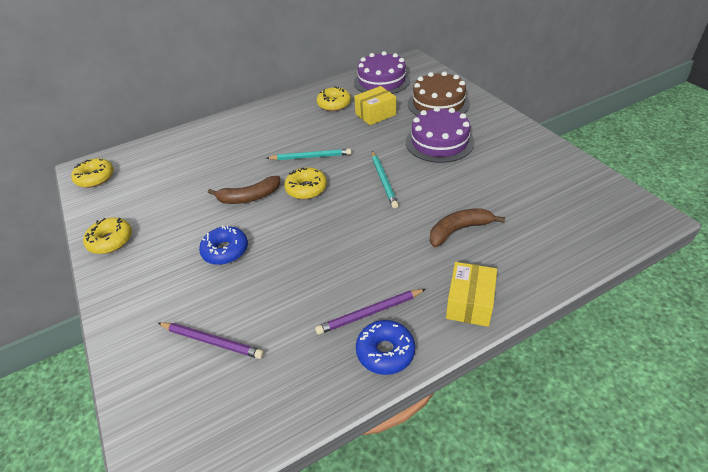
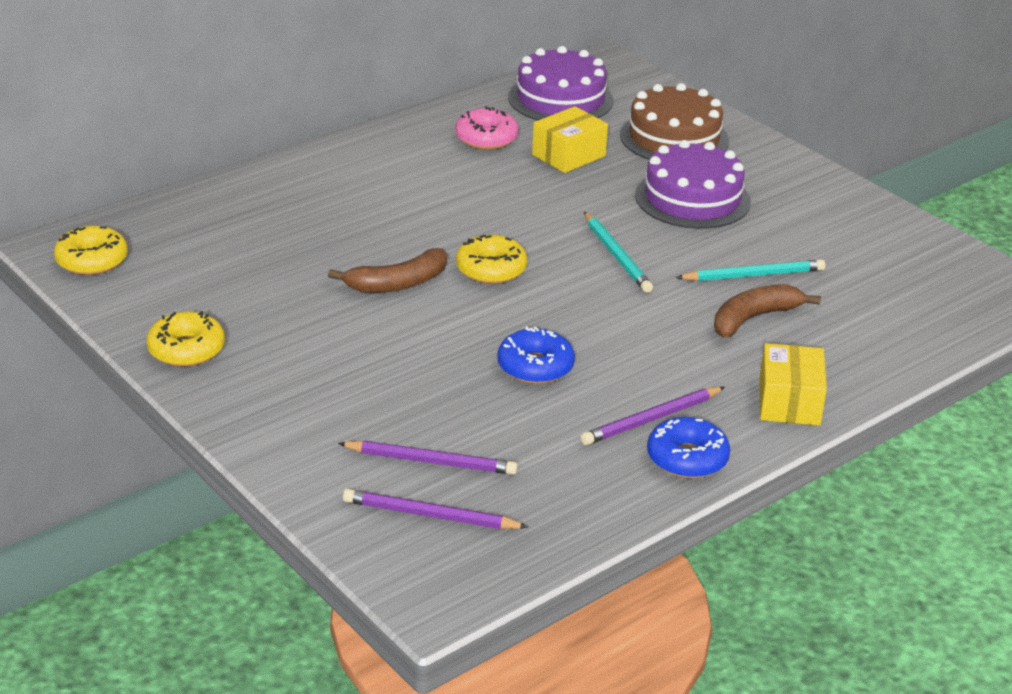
camera: 15 degrees left, 10 degrees down
(191, 393) = (430, 515): none -> purple pencil
(225, 251) = (394, 356): blue donut -> blue donut (535, 367)
(310, 157) = (478, 223): turquoise pencil -> turquoise pencil (753, 275)
(334, 104) = (486, 138): yellow donut -> pink donut

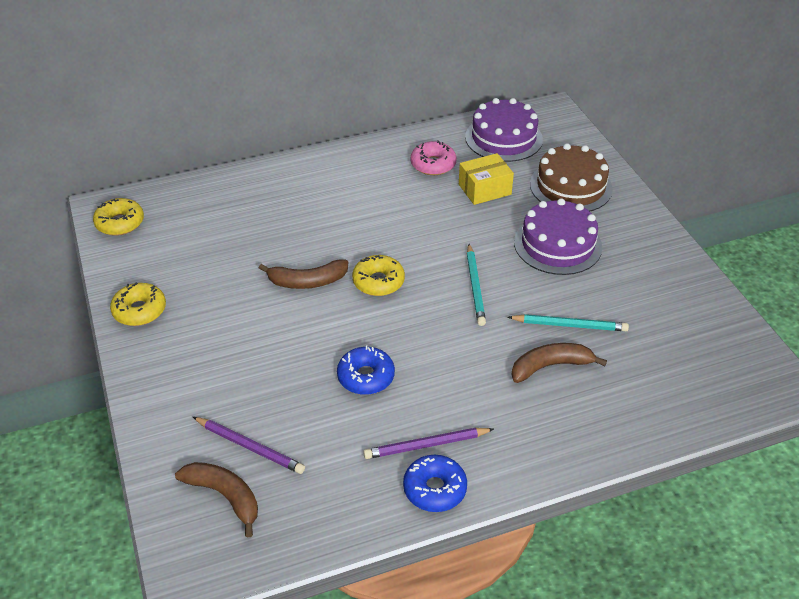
camera: 20 degrees right, 10 degrees up
(430, 515) = (225, 496): purple pencil -> brown banana
(789, 402) = (539, 453): yellow box -> none

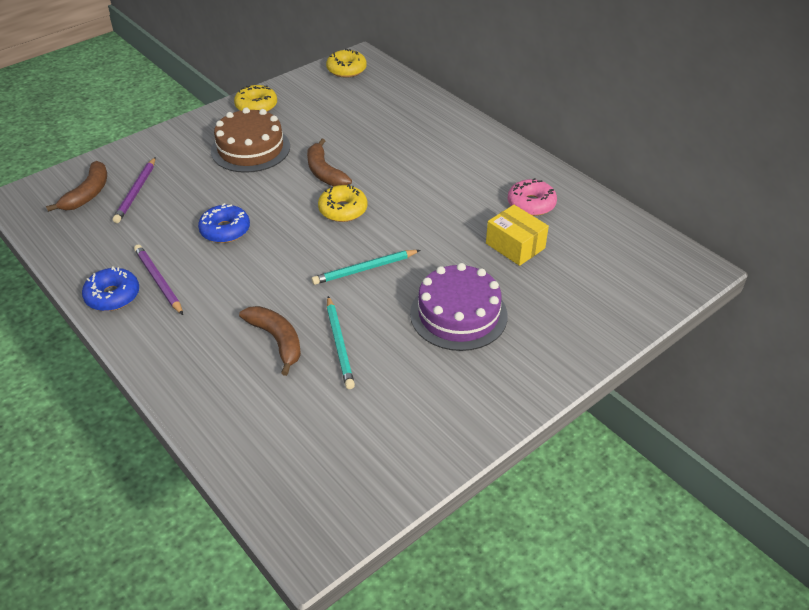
camera: 70 degrees right, 0 degrees up
(503, 138) = (613, 242): purple cake -> none
(571, 186) = (564, 307): brown cake -> brown cake (250, 149)

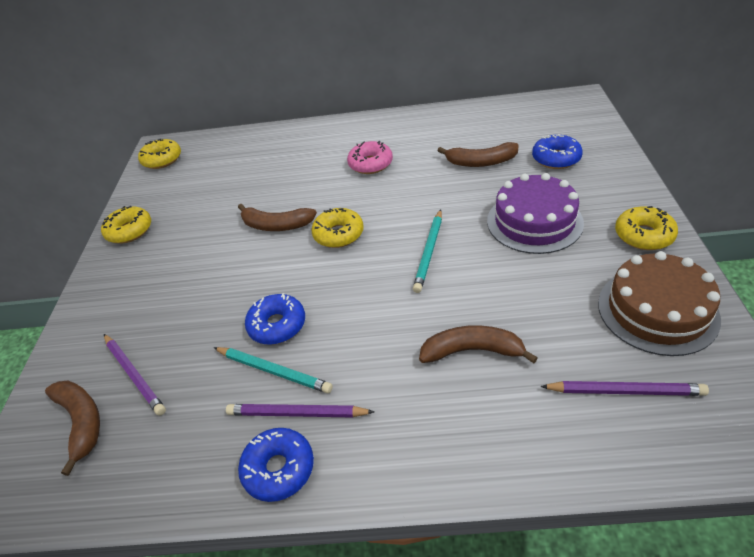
camera: 45 degrees left, 0 degrees up
(250, 149) = (183, 259): brown cake -> brown cake (657, 310)
(299, 439) = (624, 391): none -> purple pencil
(339, 344) = (513, 308): turquoise pencil -> turquoise pencil (273, 371)
(501, 392) = (644, 235): none -> yellow donut
(515, 246) = (481, 162): yellow box -> brown banana
(531, 204) = (442, 136): pink donut -> pink donut (370, 164)
(568, 292) = (556, 158): none -> blue donut

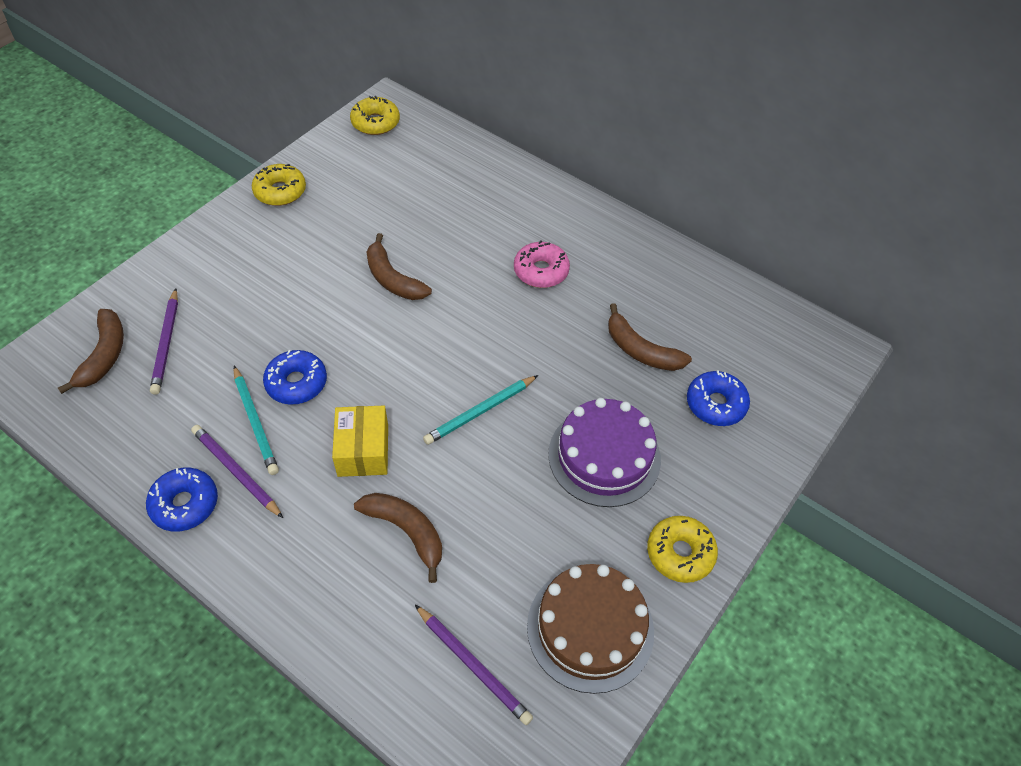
camera: 30 degrees right, 10 degrees up
(338, 234) = (430, 330): yellow donut -> none
(379, 328) = (363, 450): none -> yellow box

